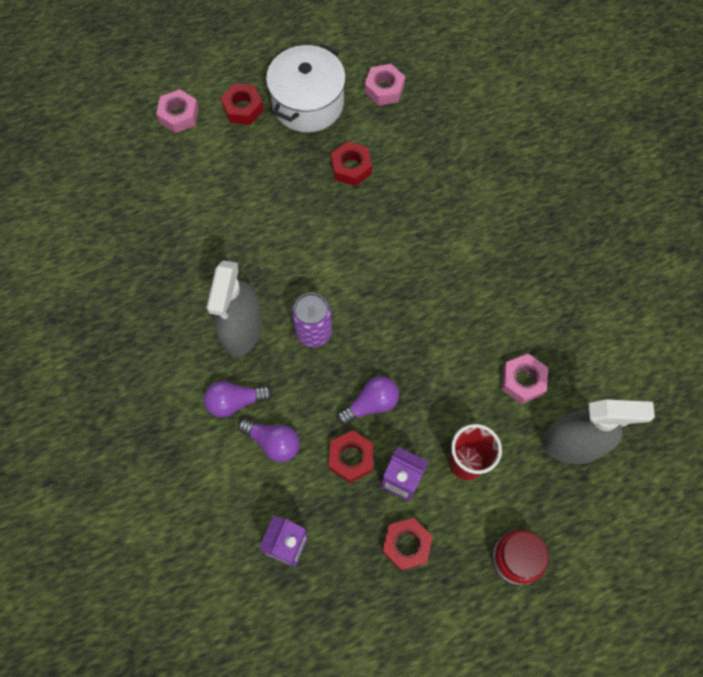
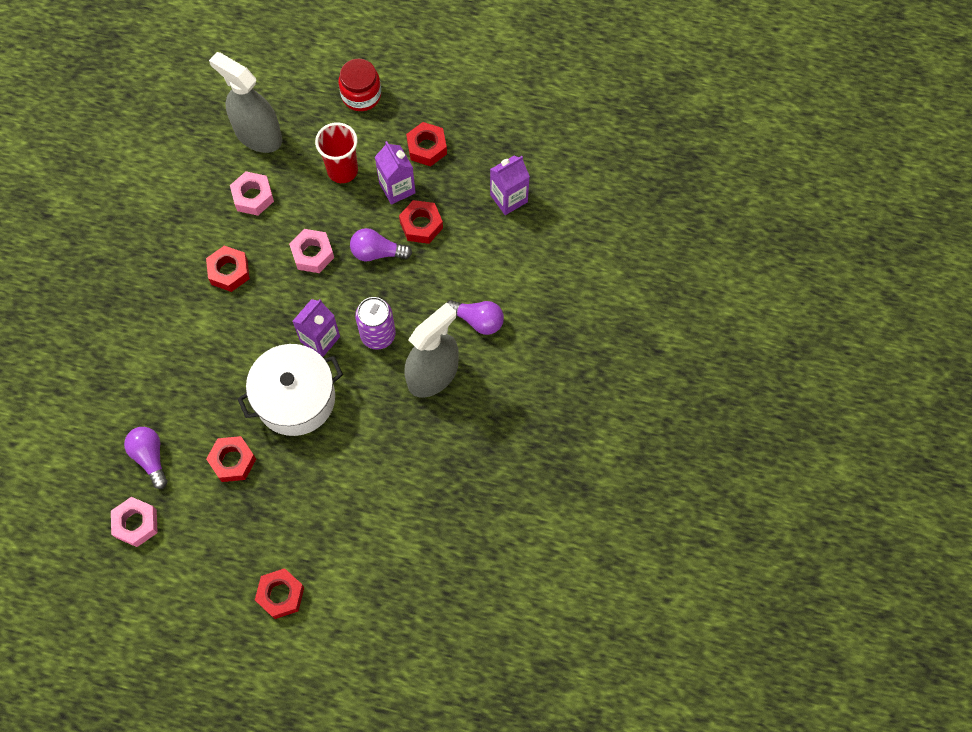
camera: 145 degrees left, 0 degrees up
(179, 115) = (345, 630): pink nut -> pink nut (312, 254)
(273, 442) = (469, 272): purple light bulb -> purple light bulb (150, 457)
(308, 103) = (217, 557): white pot -> white pot (295, 398)
(359, 297) = (320, 339): none -> purple carton
(482, 302) = (229, 271): none -> red nut

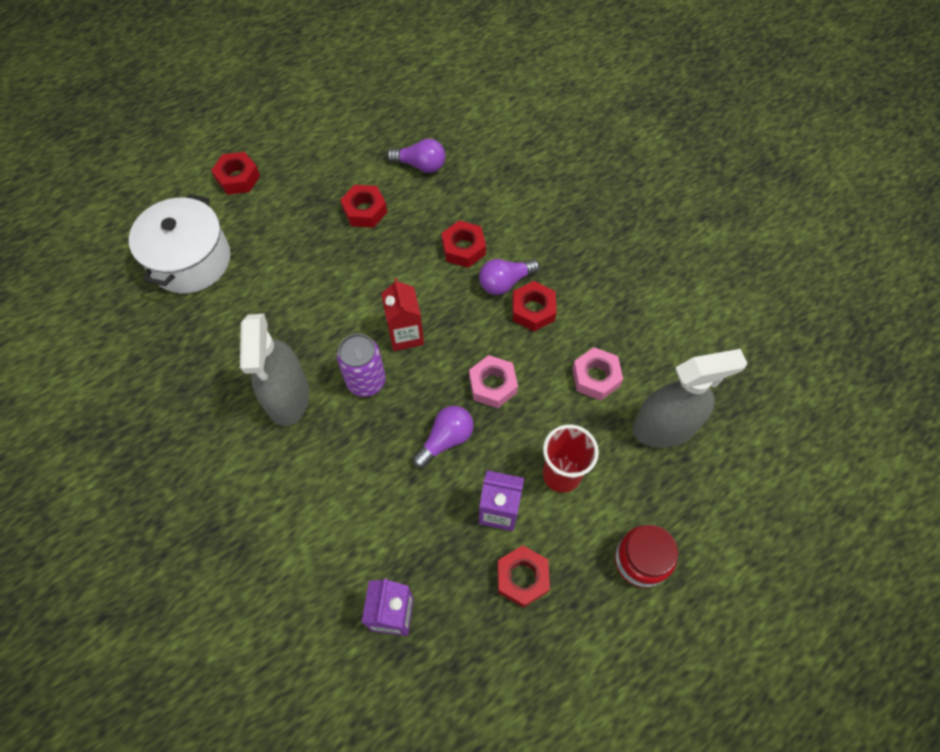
camera: 130 degrees right, 5 degrees down
(136, 523) = (379, 130): pink nut -> none
(295, 398) = (372, 282): white pot -> white pot (190, 260)
(320, 339) = (405, 334): purple carton -> red carton
(421, 225) = (439, 501): red nut -> red nut (463, 248)
(478, 320) = (298, 474): purple light bulb -> purple light bulb (505, 282)

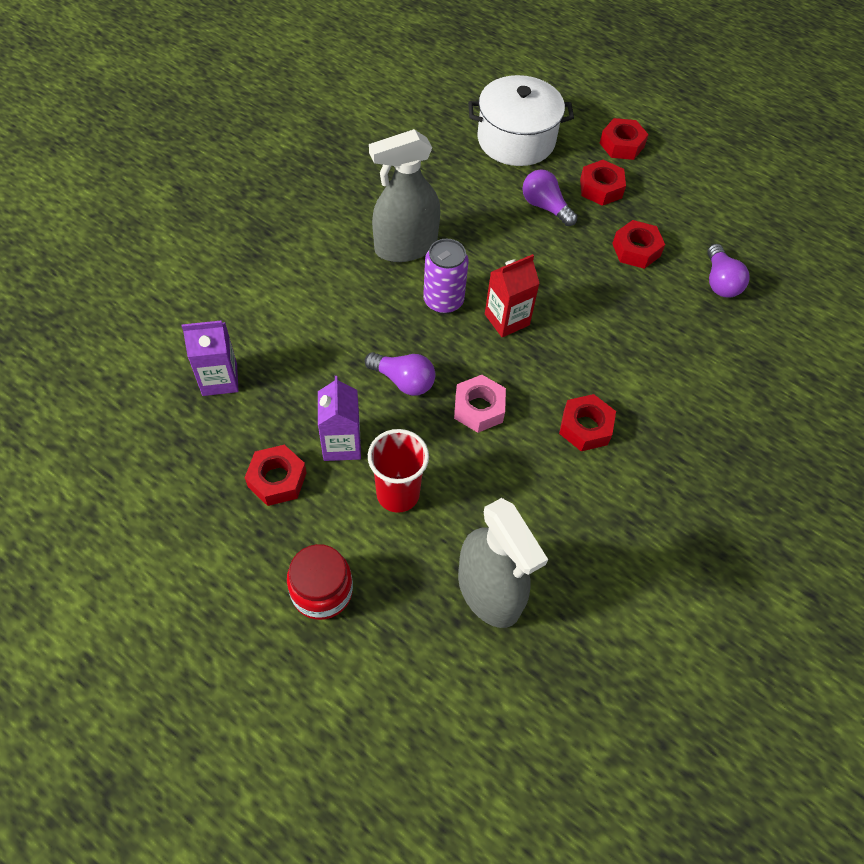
camera: 70 degrees right, 5 degrees down
(463, 248) = (633, 345): red nut -> red nut (600, 188)
(505, 282) = (608, 393): purple light bulb -> purple light bulb (545, 207)
(595, 377) = (526, 507): pink nut -> none

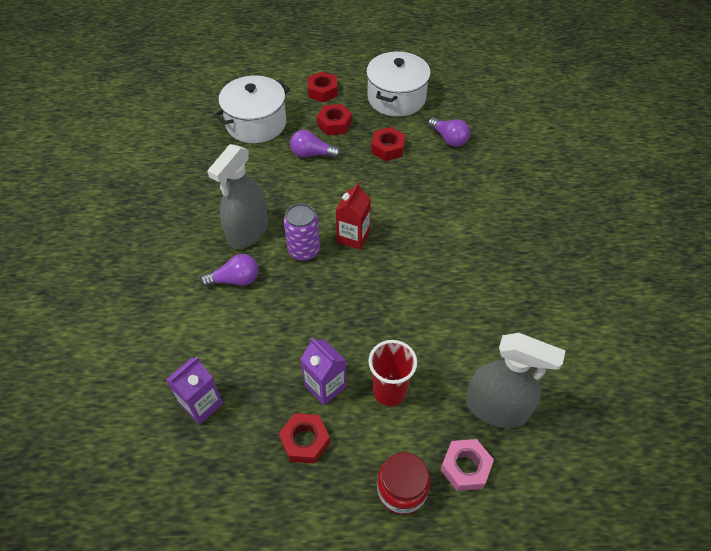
camera: 35 degrees left, 5 degrees down
(403, 381) = (326, 317): purple light bulb -> purple light bulb (235, 280)
(479, 408) = (387, 302): pink nut -> pink nut (465, 467)
(585, 427) = (456, 270): red nut -> none
(701, 200) = (396, 98): none -> white pot

